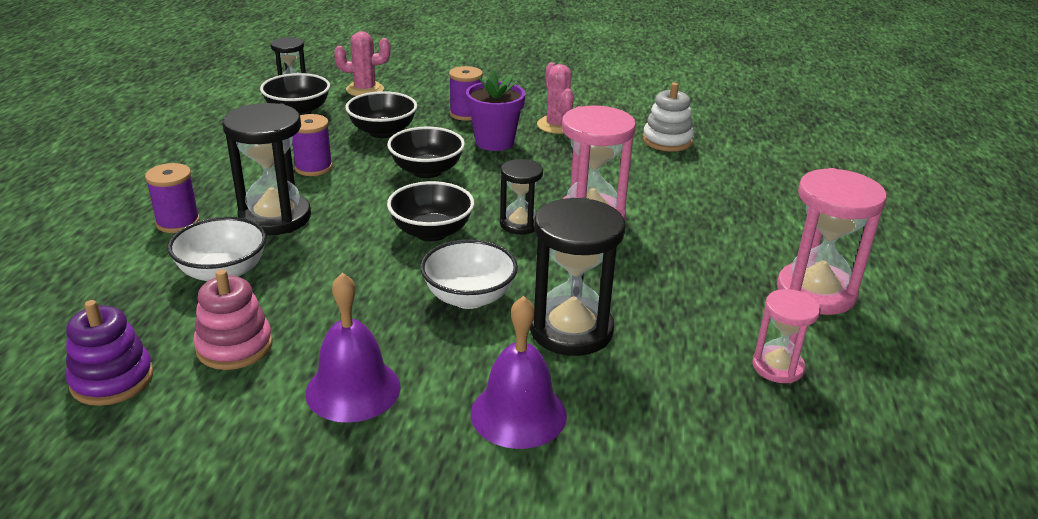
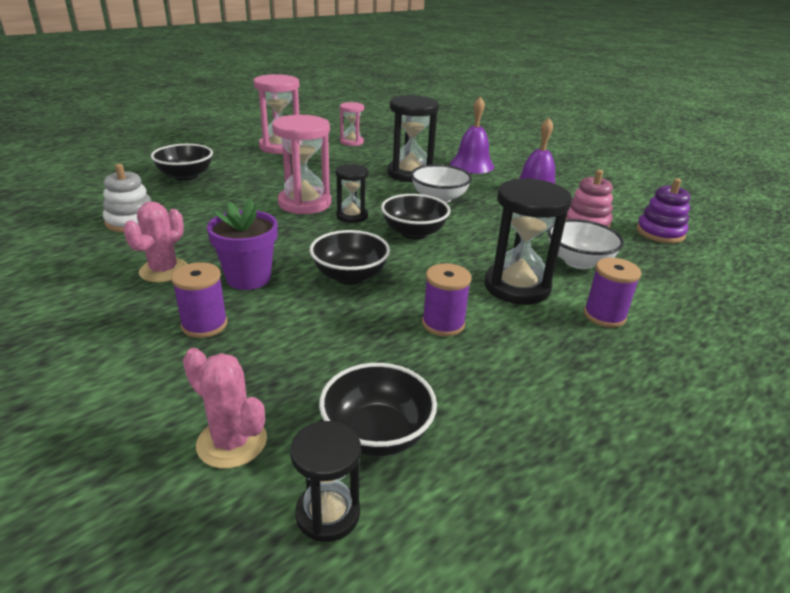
camera: 140 degrees left, 0 degrees up
(383, 132) = (323, 340): black bowl -> black bowl (185, 176)

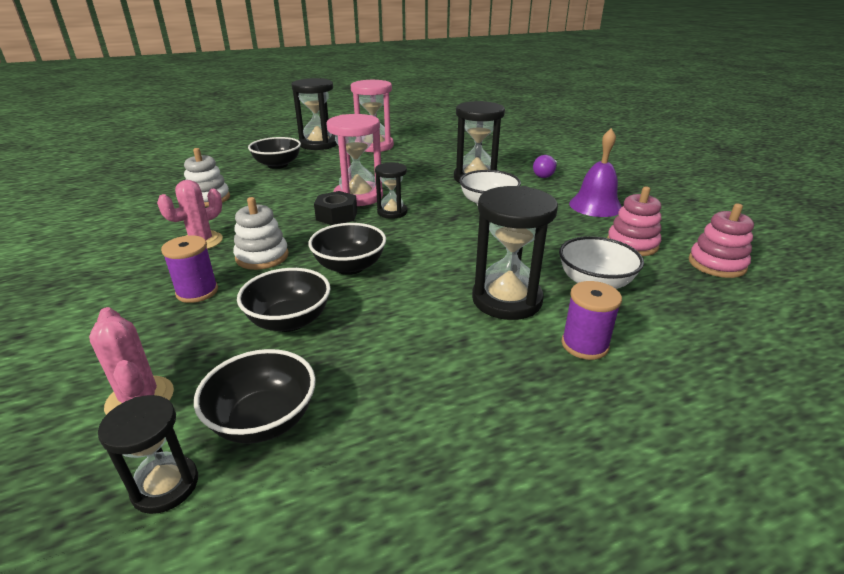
camera: 20 degrees right, 0 degrees up
(216, 149) = (319, 144): none -> black hourglass
(248, 278) = (262, 257): purple flower pot -> white stacking toy
(296, 225) = (336, 215): none -> black nut
(351, 142) = (441, 145): pink hourglass -> none
(414, 233) = (439, 234): black bowl -> black bowl (289, 321)
(443, 324) = (404, 325): purple spool -> none
(472, 165) = (545, 174): purple bell -> purple light bulb
(660, 233) = (716, 264): purple stacking toy -> pink stacking toy

